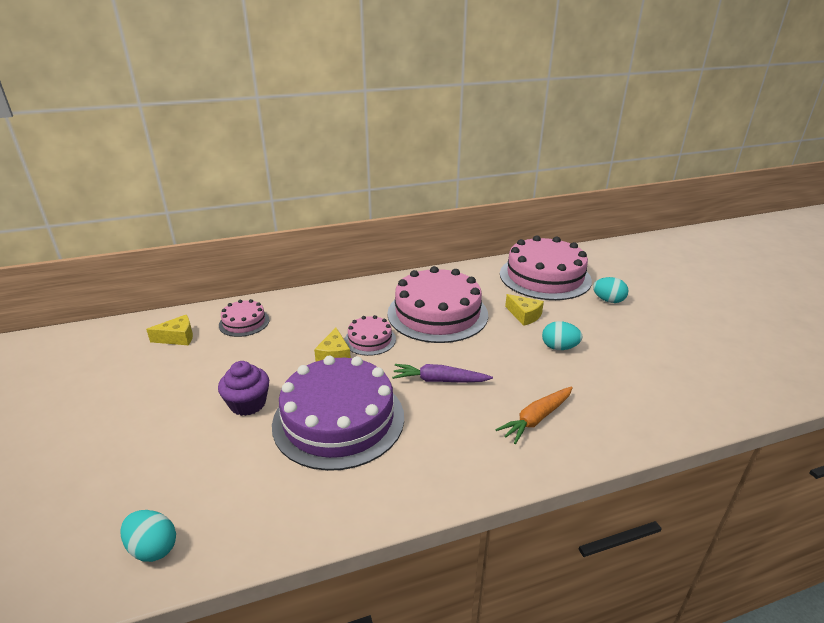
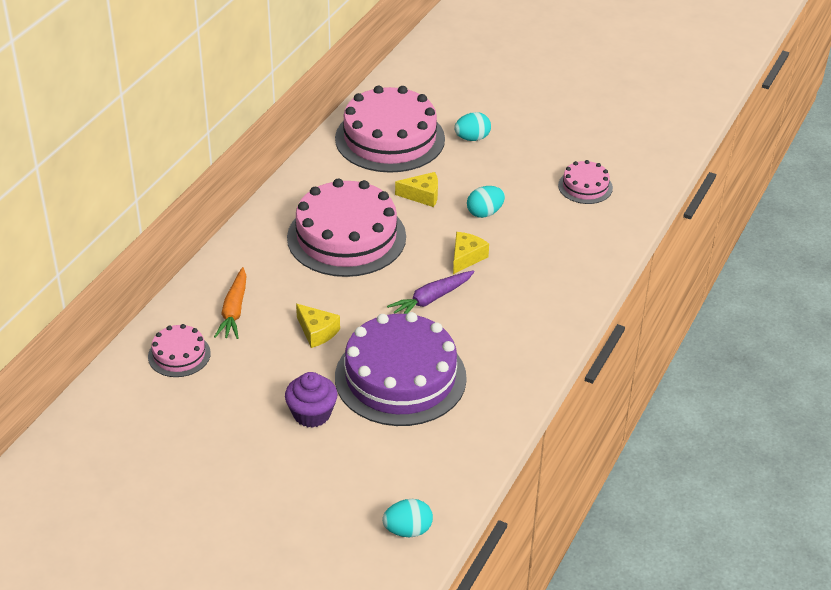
camera: 45 degrees left, 10 degrees up
(177, 338) = (141, 408): yellow cheese -> yellow cheese (466, 257)
(370, 340) = (325, 299): pink cake -> pink cake (585, 186)
(536, 419) = (534, 286): orange carrot -> orange carrot (234, 311)

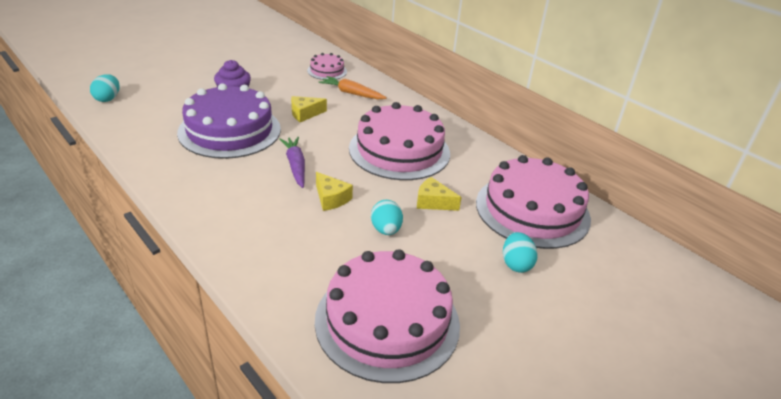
camera: 110 degrees right, 5 degrees down
(422, 195) = (433, 202): yellow cheese -> yellow cheese turned 90 degrees clockwise
(585, 186) = (387, 321): pink cake -> pink cake, size x2.09

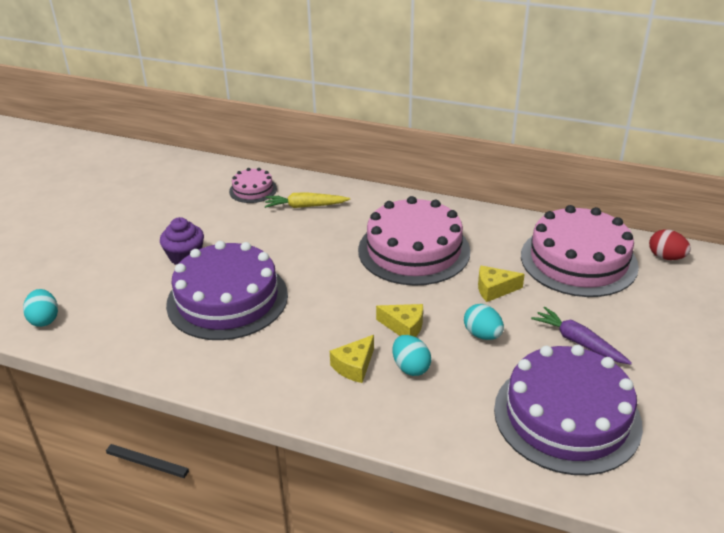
camera: 25 degrees left, 0 degrees up
(295, 166) = (336, 308): purple carrot -> purple carrot (578, 342)
(305, 114) = (283, 248): yellow cheese -> yellow cheese (354, 366)
(351, 93) = (305, 206): orange carrot -> yellow carrot
(387, 321) = (567, 416): pink cake -> purple cake
(516, 264) = (612, 316): turquoise egg -> turquoise egg (410, 367)
(621, 240) = (666, 257): none -> red egg

